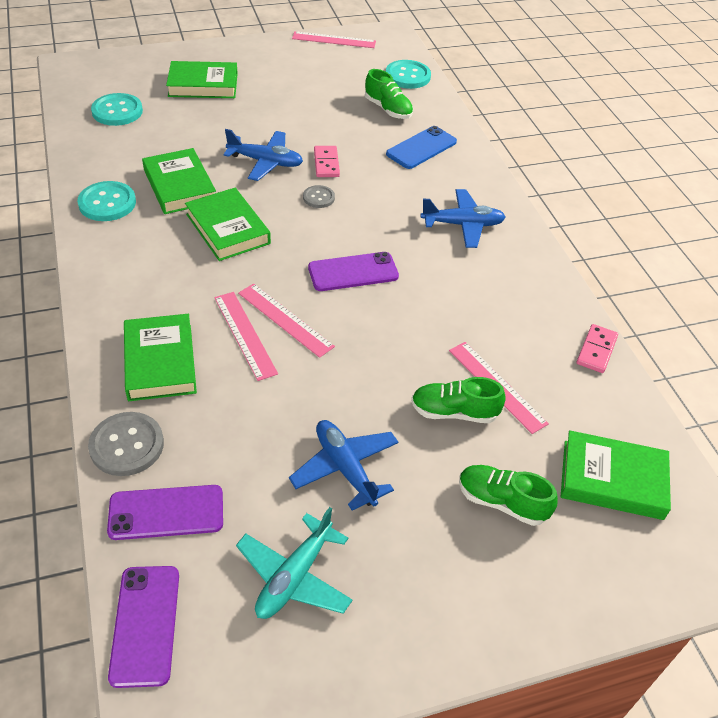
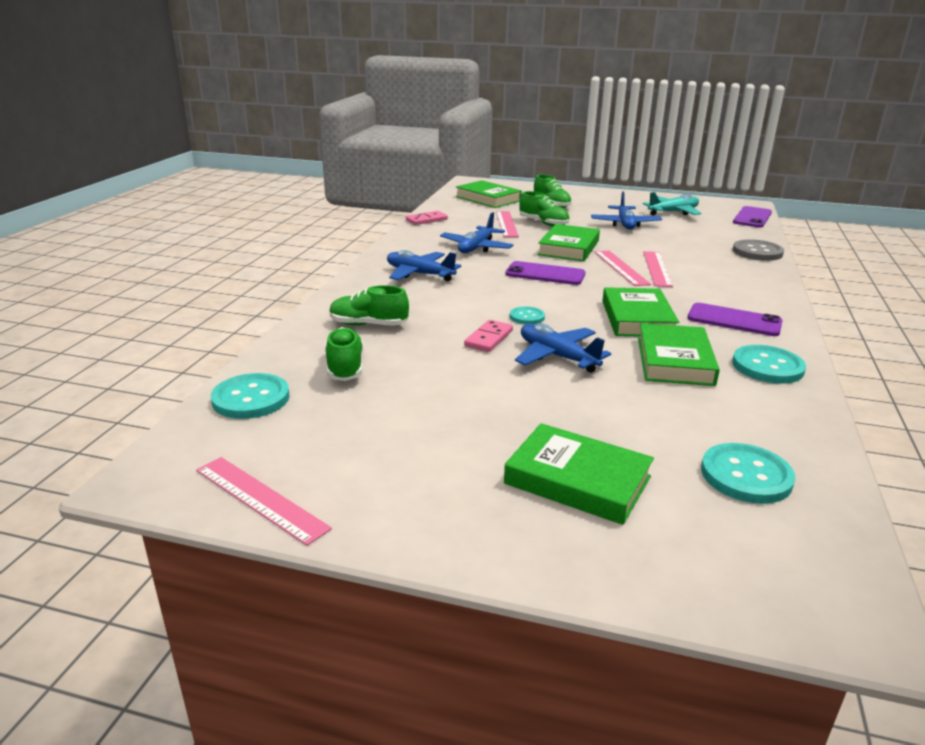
camera: 145 degrees left, 20 degrees down
(160, 362) = (728, 272): green book -> green book (568, 248)
(166, 512) = (735, 233): purple phone -> purple phone (734, 320)
(318, 198) = (527, 317): grey button -> turquoise button
(421, 148) = (368, 325): blue phone -> green shoe
(467, 300) = (476, 247): none -> blue plane

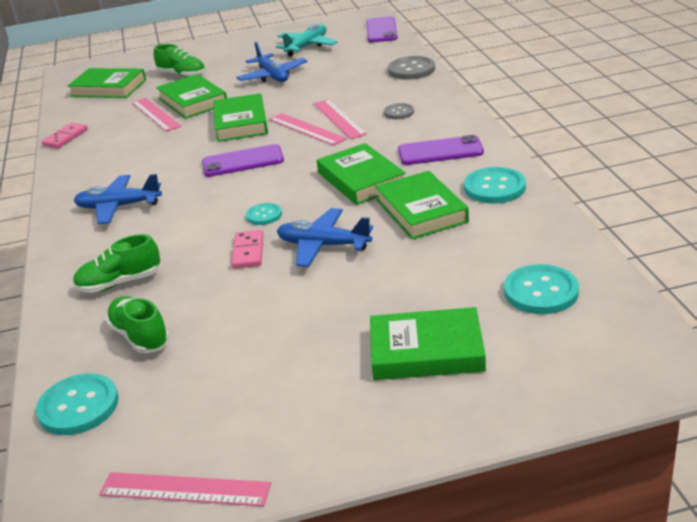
camera: 25 degrees left, 5 degrees up
(476, 247) = (149, 154): blue plane -> none
(543, 223) = (193, 101): green shoe -> green book
(718, 279) = (399, 112): none -> grey button

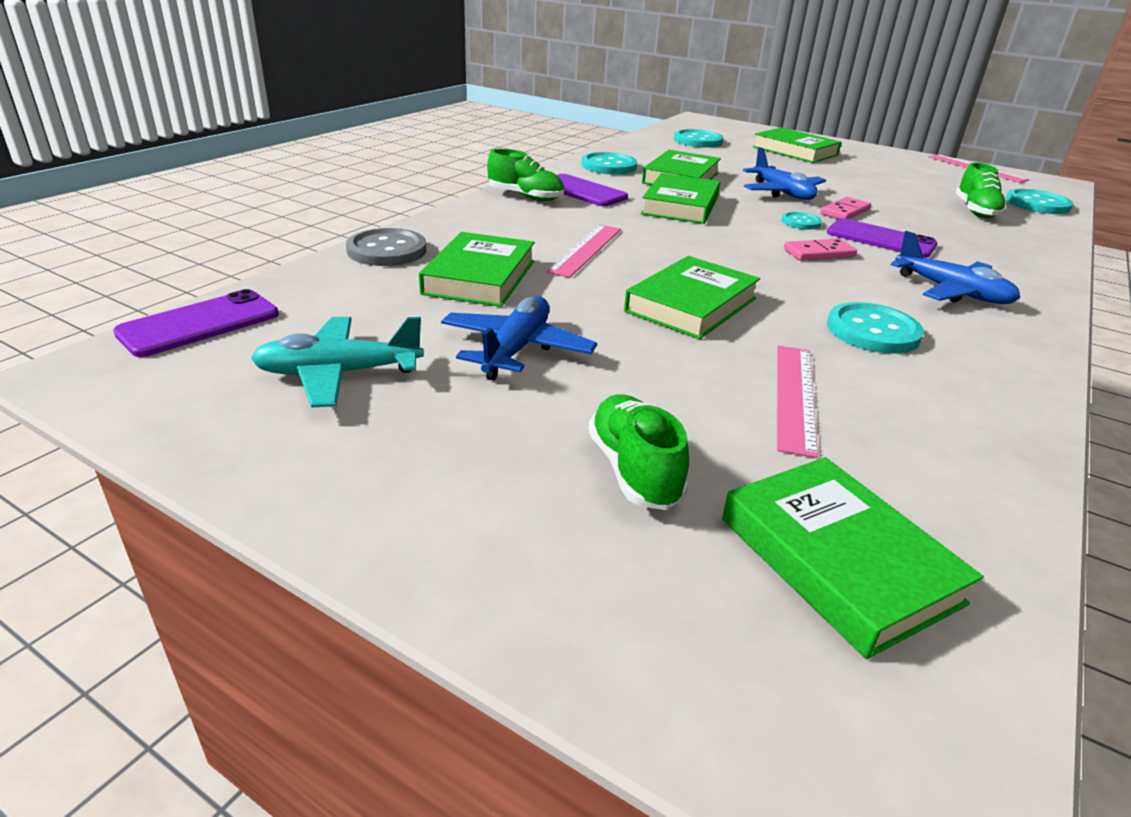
camera: 140 degrees left, 0 degrees up
(65, 137) = (1011, 449): pink domino -> pink domino (819, 253)
(120, 283) = (980, 239): green shoe -> green shoe (525, 197)
(146, 156) = (873, 331): none -> turquoise button
(193, 101) = (703, 383): green book -> green book (479, 277)
(243, 161) = (757, 265): purple phone -> purple phone (880, 239)
(306, 129) = (637, 258): pink ruler -> none
(399, 112) = (526, 225): grey button -> none

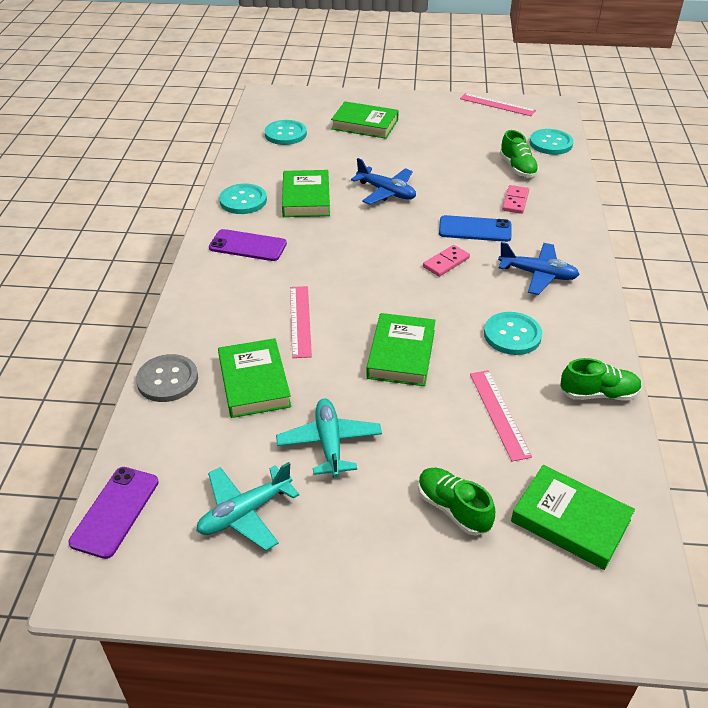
camera: 25 degrees left, 10 degrees up
(516, 349) = (329, 443): blue plane -> turquoise plane
(525, 197) = (212, 270): green shoe -> green shoe (598, 394)
(680, 205) = (328, 238): green book -> none
(801, 222) = (417, 228): turquoise button -> none
(844, 212) = (438, 202): pink domino -> pink domino (515, 201)
(880, 239) = (475, 229): purple phone -> blue phone

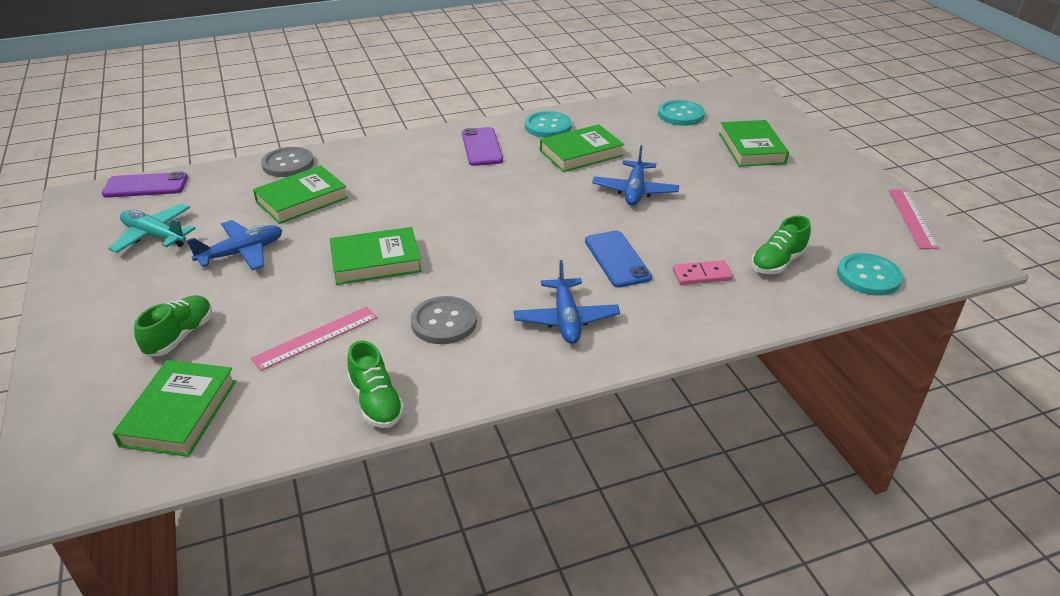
camera: 65 degrees right, 5 degrees down
(300, 321) = (393, 199): pink ruler -> none
(329, 443) = (242, 253): turquoise plane -> blue plane
(446, 262) = (540, 254): pink domino -> none
(512, 335) = (444, 322): turquoise button -> grey button

